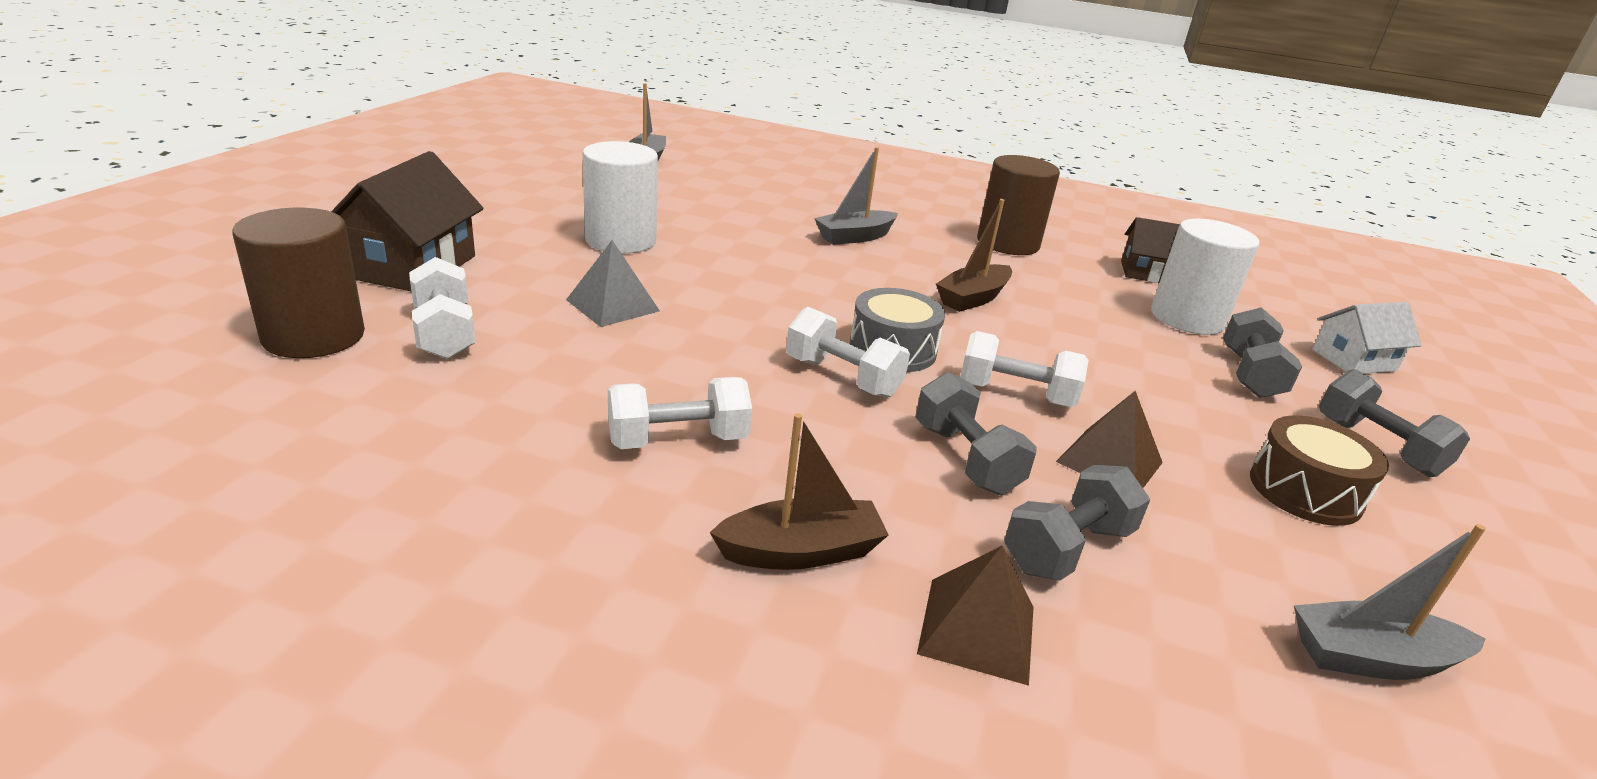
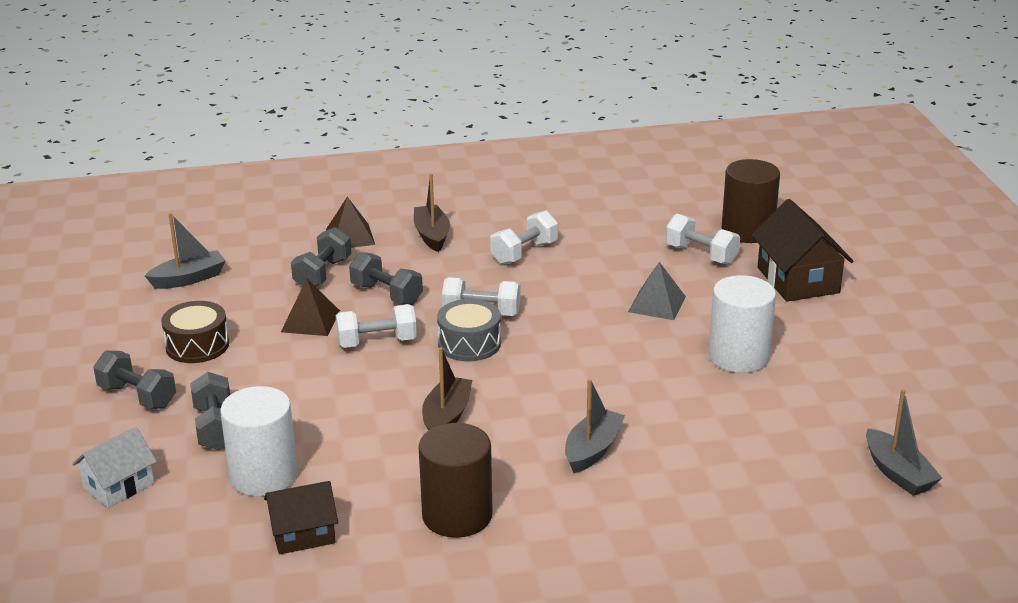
camera: 155 degrees right, 0 degrees up
(801, 551) = (432, 235): brown boat -> brown boat turned 120 degrees clockwise

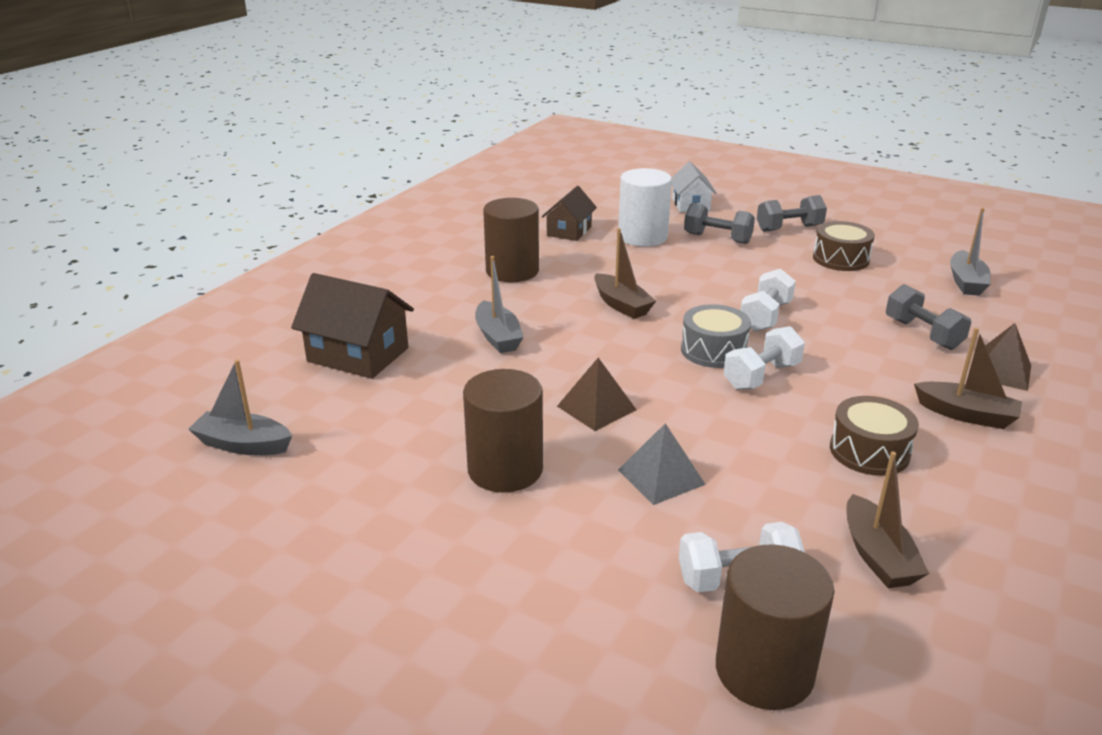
camera: 130 degrees right, 0 degrees up
(310, 321) = (834, 304): brown pyramid -> brown pyramid (596, 408)
(386, 294) = (849, 347): grey dumbbell -> none
(524, 253) = (869, 451): white dumbbell -> brown drum
(622, 227) = (877, 556): none -> brown boat
(738, 356) = (505, 469): white cylinder -> brown cylinder
(798, 280) = (583, 619): brown house -> brown house (358, 354)

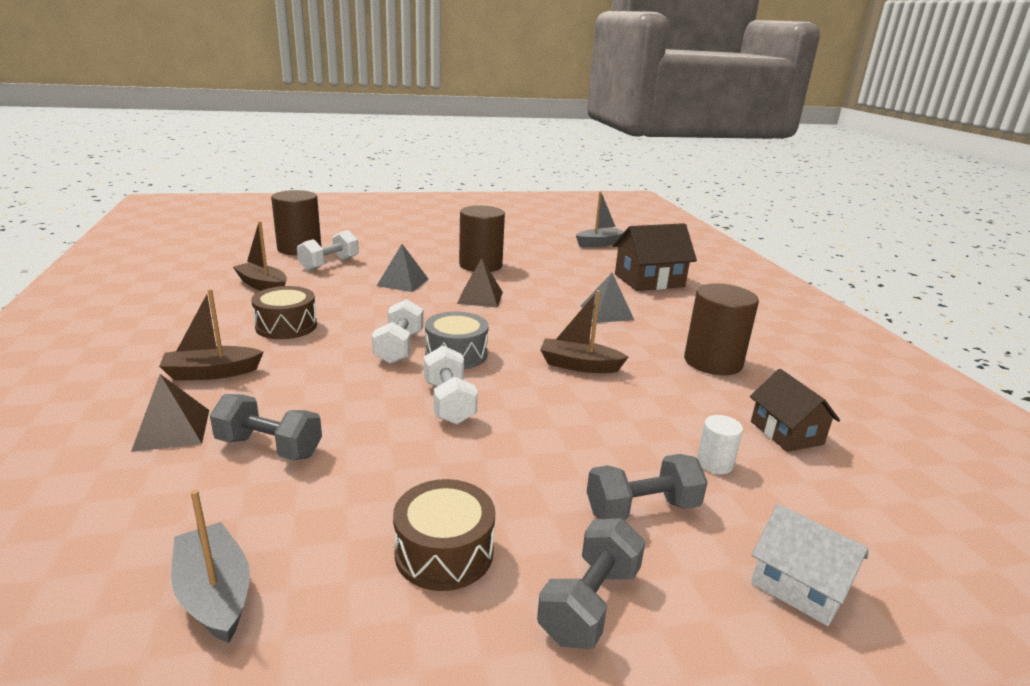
camera: 135 degrees right, 5 degrees down
(498, 337) = (607, 312): grey boat -> grey pyramid
(642, 237) = (714, 463): white cylinder -> white cylinder, size x0.48

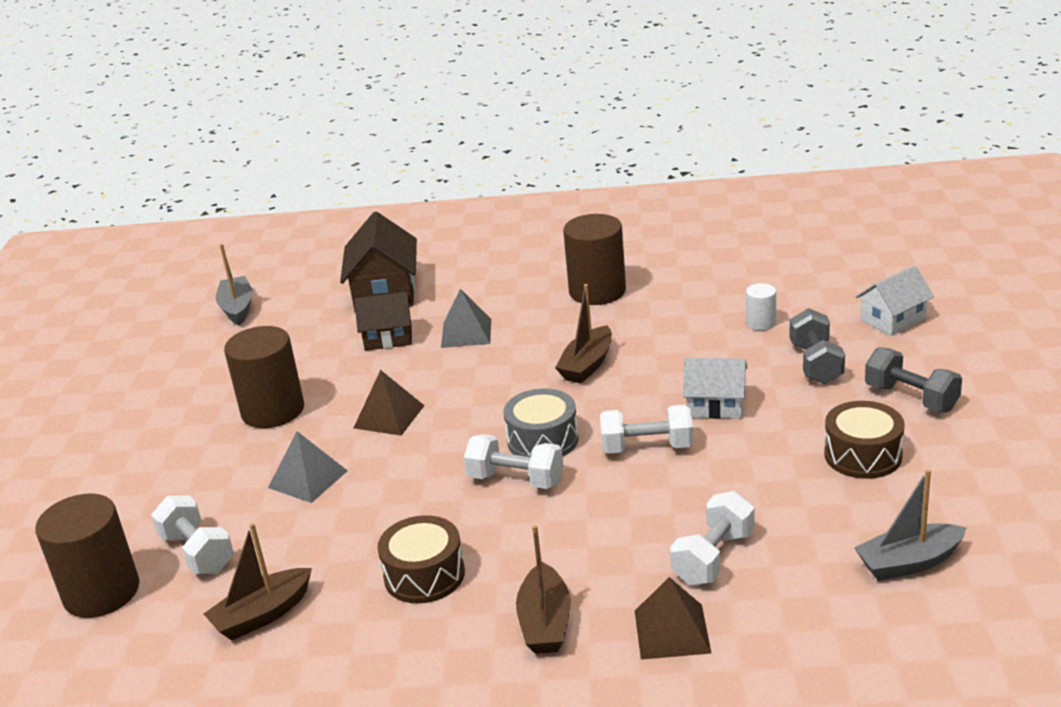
camera: 70 degrees left, 5 degrees up
(269, 447) = (713, 557): grey dumbbell -> white dumbbell
(530, 438) = (716, 405): none -> white house
(786, 433) = (722, 283): brown house -> brown house (388, 338)

